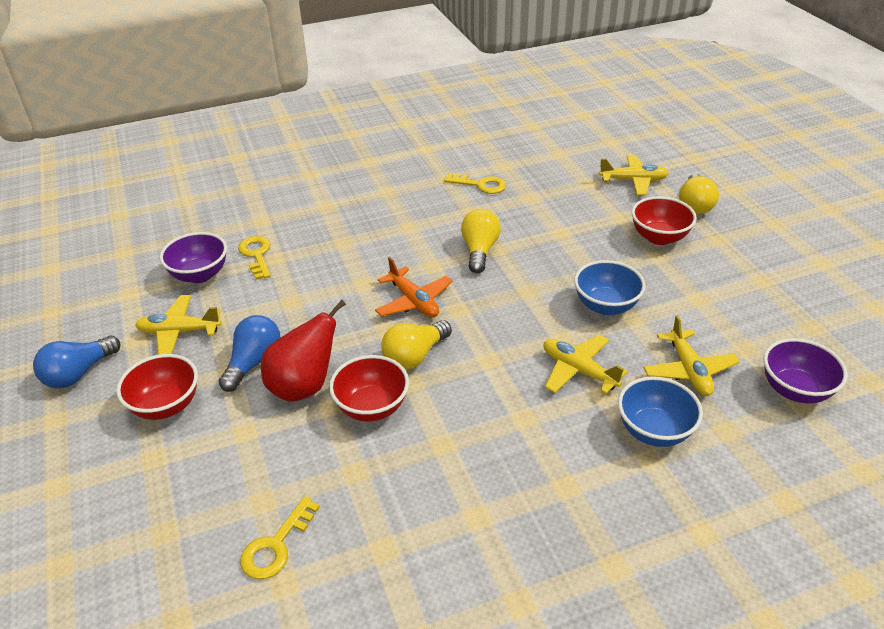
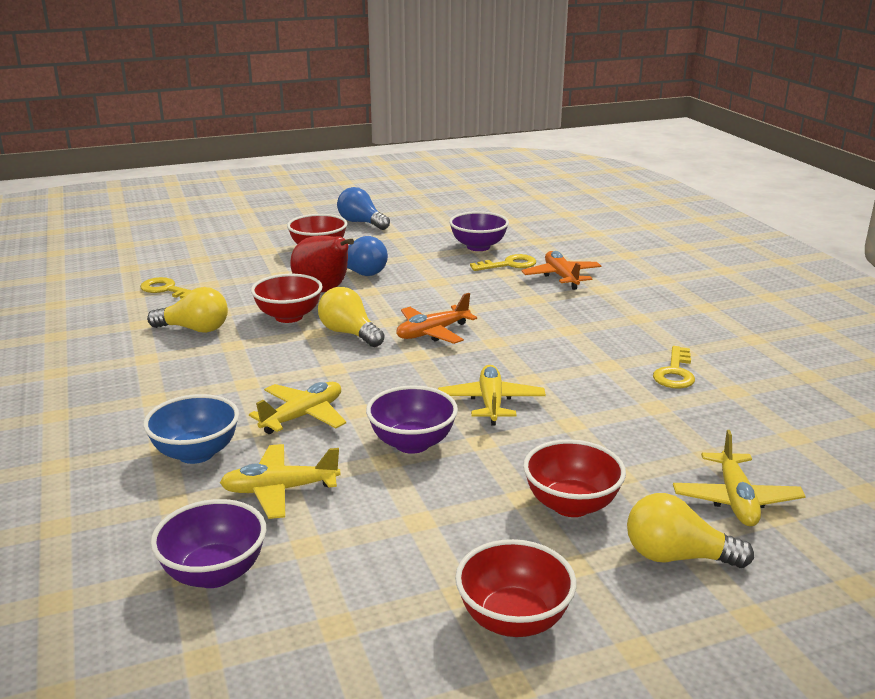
camera: 90 degrees right, 15 degrees down
(179, 332) = (402, 246): yellow plane -> yellow plane (491, 403)
(295, 225) = (561, 277): none -> orange plane
(479, 250) = (525, 368): yellow light bulb -> yellow light bulb (195, 329)
(605, 306) = (412, 443): blue bowl -> purple bowl
(773, 261) = (513, 619): none -> red bowl

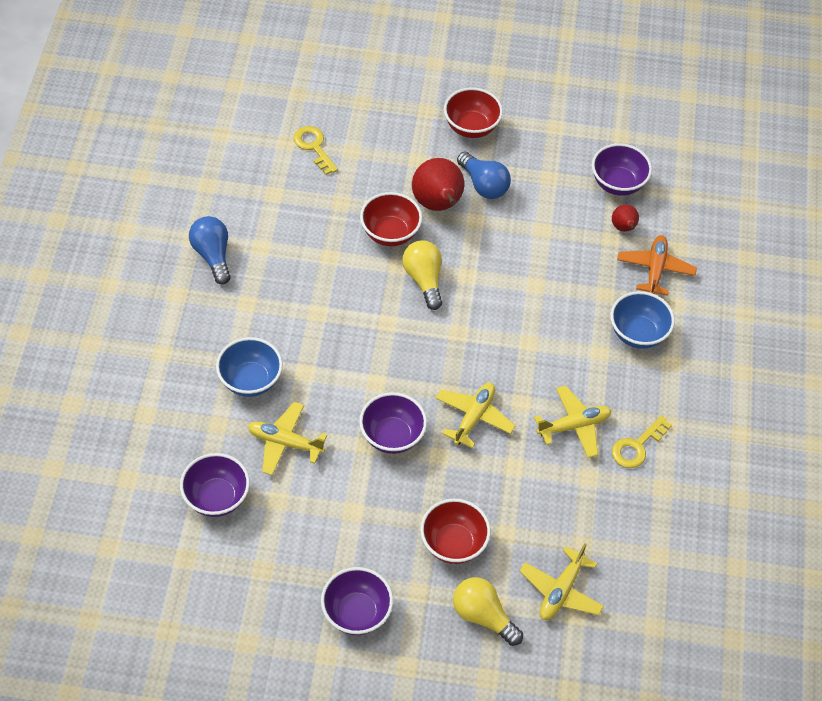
camera: 25 degrees right, 30 degrees up
(195, 329) = (311, 221): yellow light bulb -> none
(303, 416) = (336, 372): yellow plane -> yellow plane (574, 426)
(361, 223) = (538, 90): blue light bulb -> blue light bulb (213, 255)
(432, 333) = (488, 308): orange plane -> none
(509, 264) = (623, 228): yellow key -> red pear
(513, 619) = (356, 613): red bowl -> purple bowl
(589, 311) = (638, 333): none -> blue bowl

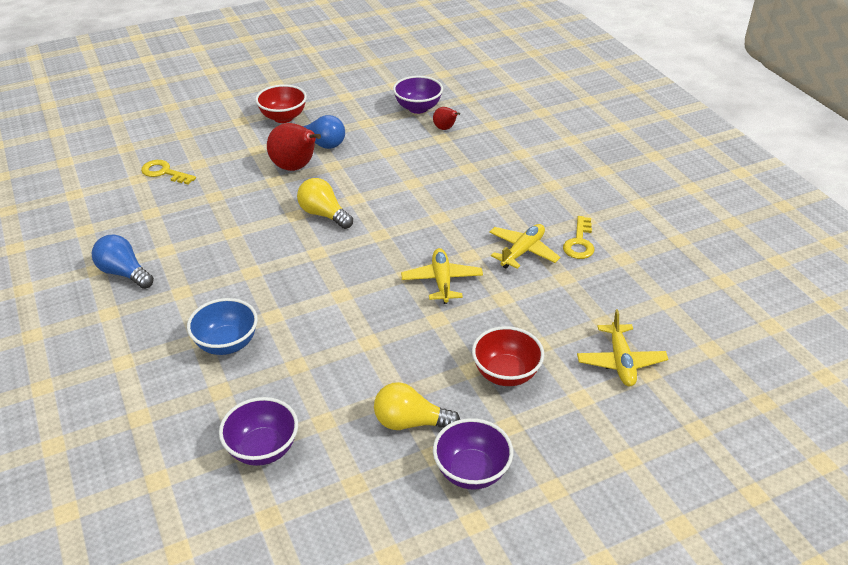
camera: 30 degrees left, 15 degrees down
(285, 443) = (296, 374): yellow plane -> none
(390, 233) = (272, 198): red bowl -> none
(392, 436) = (387, 324): purple bowl -> none
(483, 616) = (579, 413): yellow light bulb -> yellow light bulb (410, 422)
(638, 333) = (513, 179): blue bowl -> none
(655, 270) = (489, 141): orange plane -> none

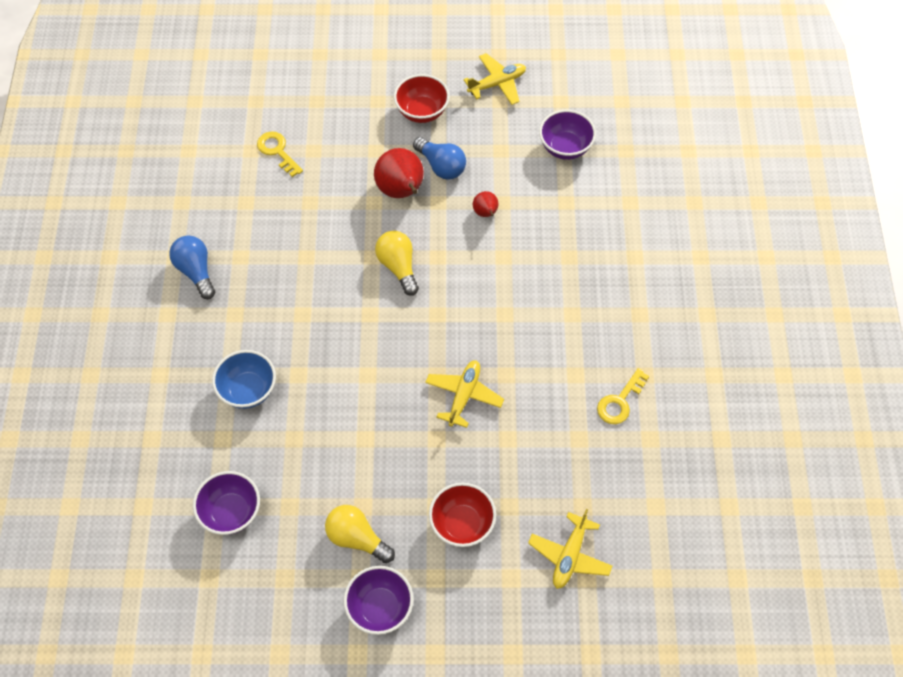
camera: 25 degrees right, 20 degrees up
(445, 128) = (577, 190): red pear -> red pear (485, 213)
(522, 251) = (558, 390): yellow plane -> yellow plane (497, 84)

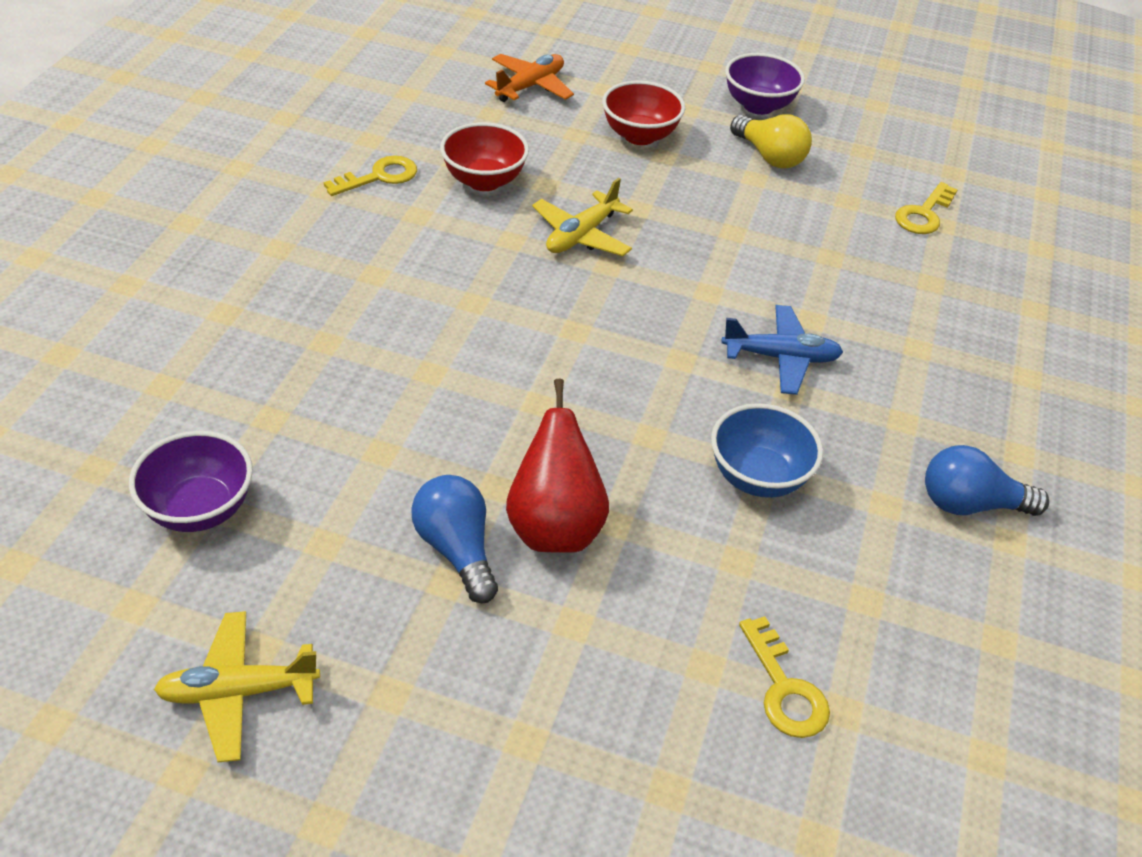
camera: 165 degrees left, 15 degrees down
(196, 271) = (970, 504): blue light bulb -> blue light bulb turned 105 degrees clockwise
(231, 512) = (923, 214): purple bowl -> yellow key
(248, 390) = (890, 322): blue bowl -> blue bowl (758, 477)
(312, 336) = (780, 357): none -> blue plane
(398, 267) = (610, 408): yellow light bulb -> none
(422, 112) = (439, 679): red bowl -> red bowl (484, 181)
(485, 213) = (420, 443): red pear -> none
(569, 555) = (530, 86): yellow plane -> orange plane

